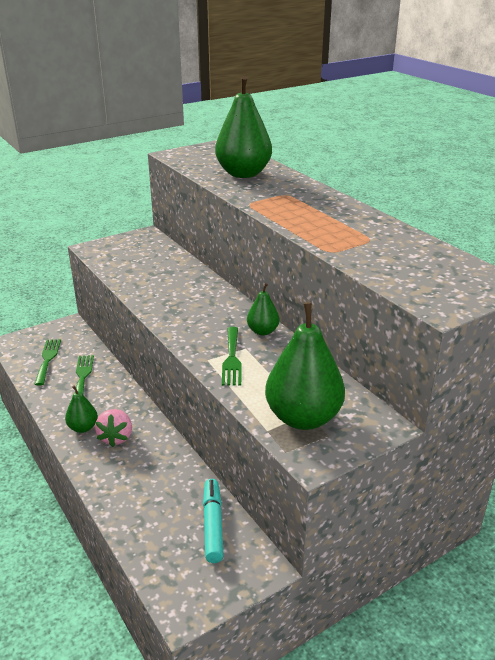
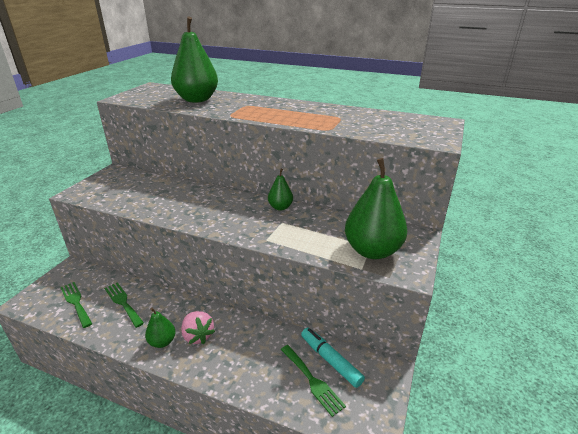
camera: 35 degrees left, 0 degrees up
(232, 359) = (282, 232): green fork -> green fork (312, 381)

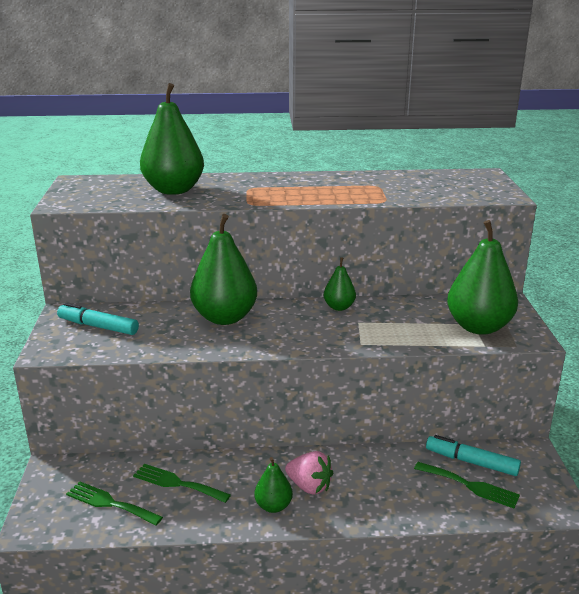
camera: 25 degrees left, 5 degrees down
(120, 184) = (98, 326): none -> turquoise marker
(197, 196) = (225, 317): none -> green pear

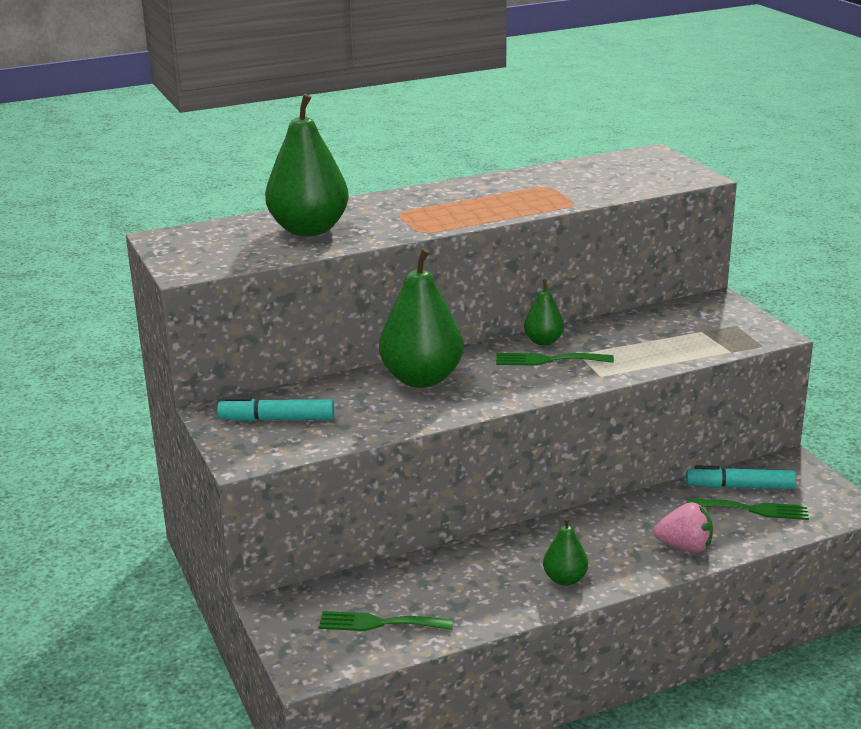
camera: 20 degrees left, 0 degrees up
(177, 483) = (439, 584): green fork -> green fork (548, 360)
(309, 486) = (588, 551): pink strawberry -> pink strawberry (685, 547)
(478, 327) = (710, 333): green pear -> none

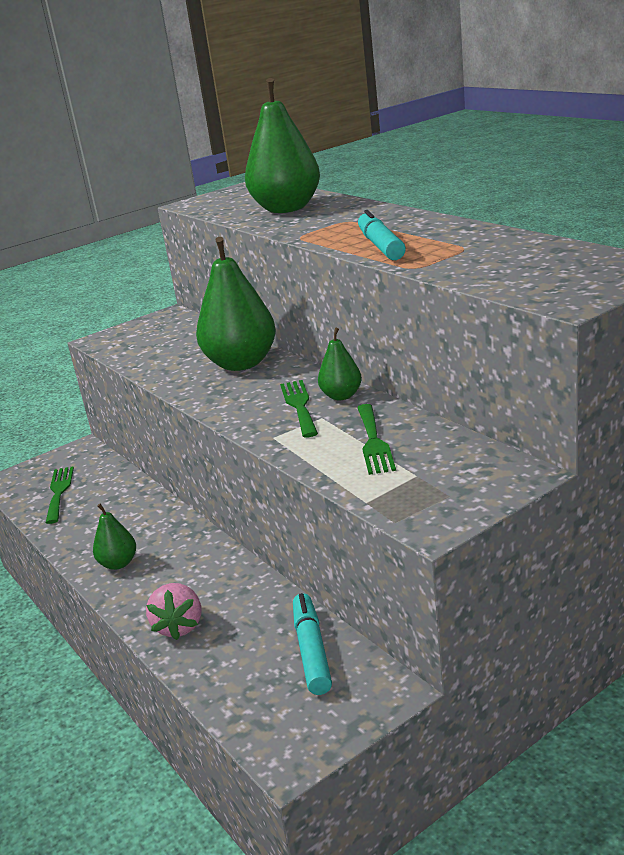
camera: 80 degrees right, 0 degrees up
(277, 419) = (160, 334): turquoise marker -> turquoise marker (380, 246)
(753, 509) = (263, 667): green fork -> green fork (374, 442)

